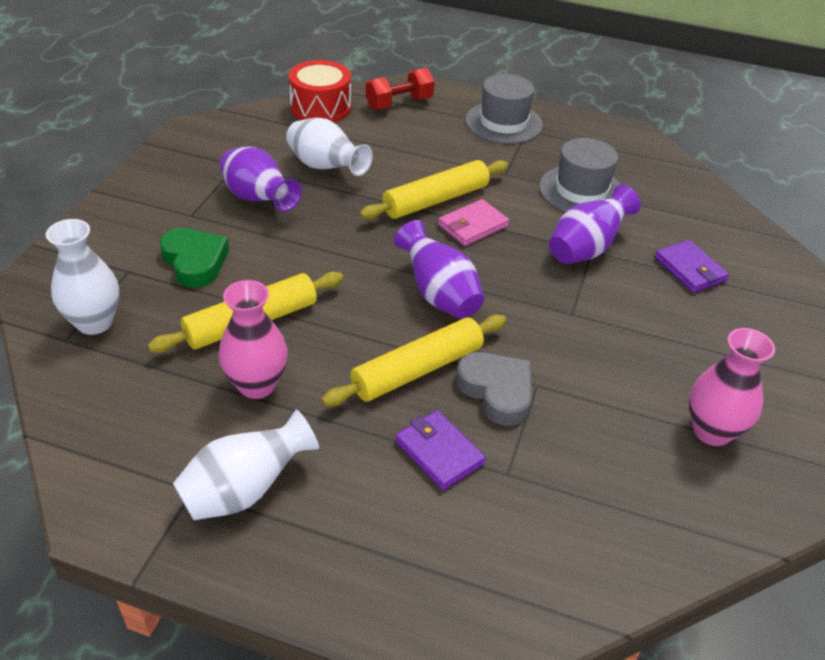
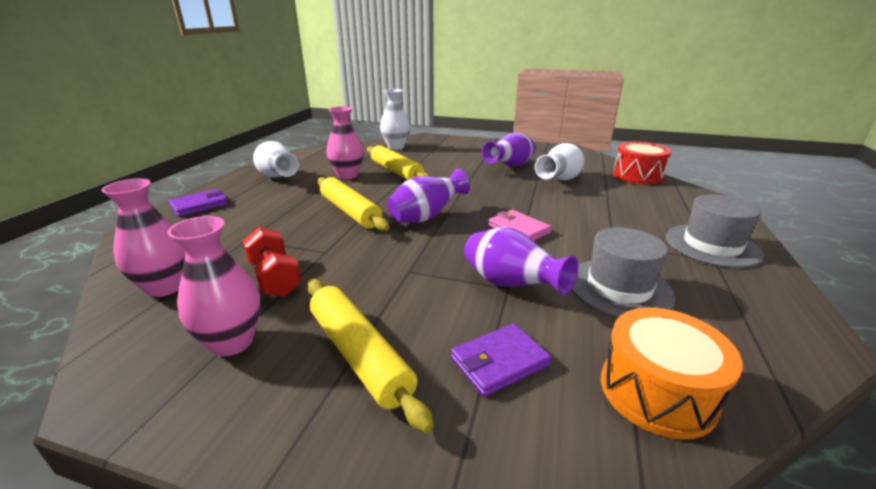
camera: 90 degrees right, 15 degrees down
(195, 261) = (445, 158): green heart -> none
(399, 103) = (681, 199): red dumbbell -> red dumbbell (275, 278)
(436, 200) = (545, 215): yellow rolling pin -> yellow rolling pin (359, 355)
(439, 452) = (277, 218): purple wallet -> purple wallet (199, 205)
(497, 391) = (323, 236): grey heart -> none
(637, 525) = (165, 287): none -> pink vase
(697, 208) = (657, 391): none -> orange drum

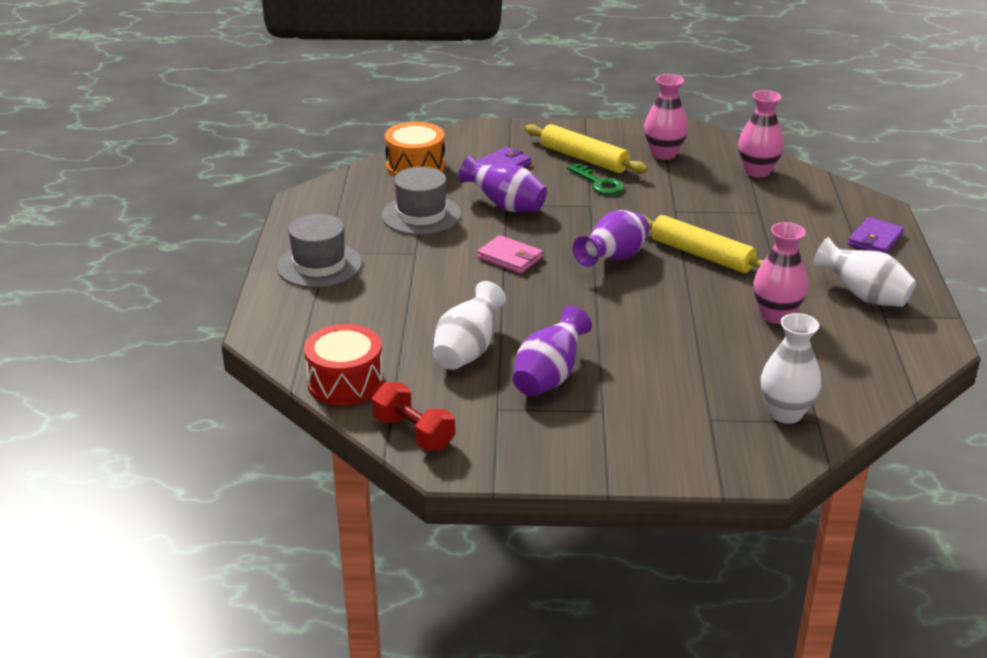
camera: 165 degrees right, 5 degrees up
(275, 278) = (688, 187): red dumbbell -> red dumbbell (414, 433)
(374, 301) = (599, 183): none -> green key
(396, 172) = (716, 335): yellow rolling pin -> none

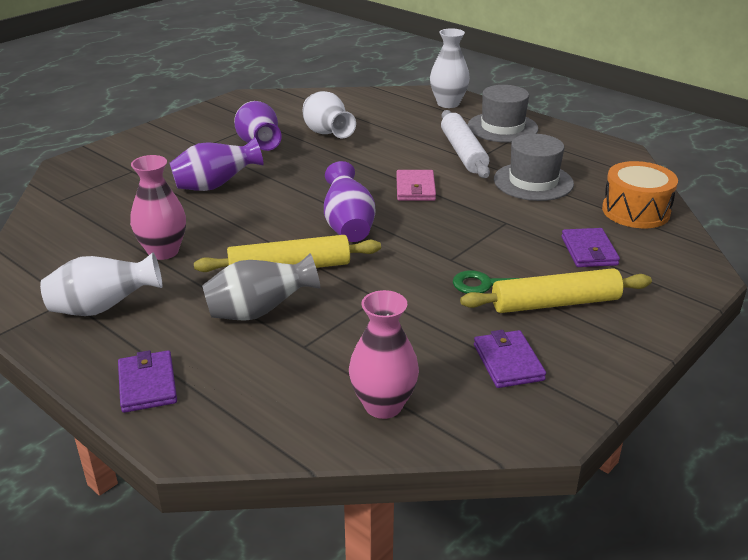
camera: 130 degrees right, 0 degrees up
(345, 382) = (355, 98): red drum -> none
(406, 263) = (463, 152): none -> white rolling pin
(414, 433) = (282, 99): red dumbbell -> none
(505, 206) = (503, 220): purple vase -> purple vase (215, 186)
(510, 258) = (415, 188): pink wallet -> pink wallet turned 75 degrees counterclockwise
(664, 154) = (508, 362): pink vase -> purple wallet
(760, 241) = (259, 312): none -> grey vase
(785, 413) = (85, 195): white vase -> white vase (448, 103)

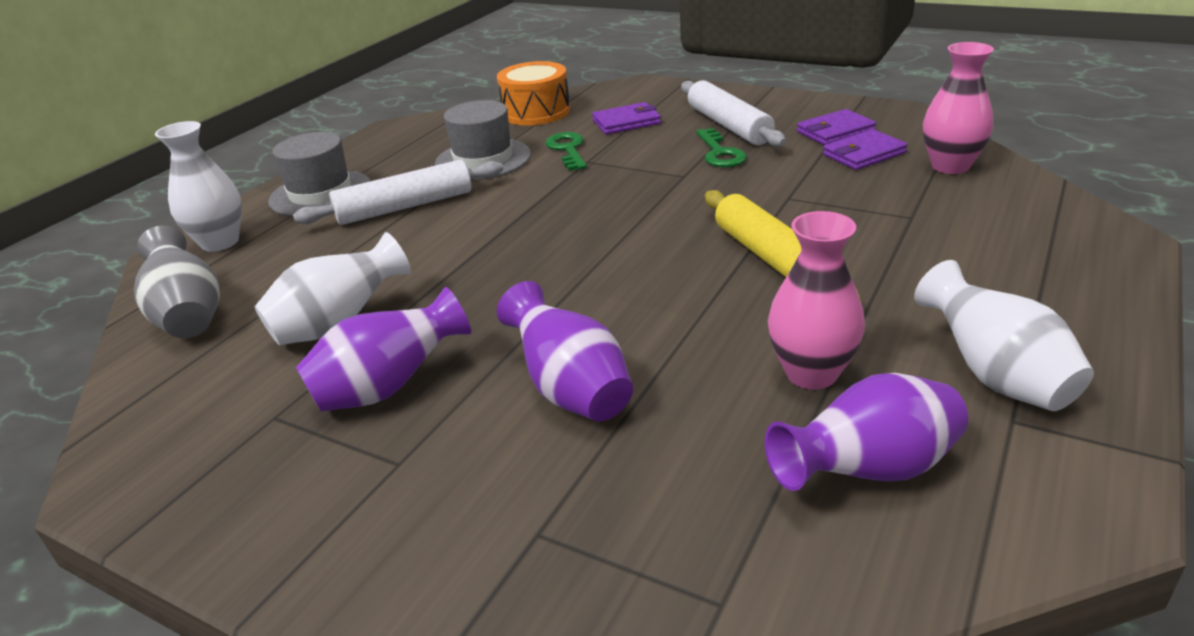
camera: 100 degrees left, 0 degrees up
(148, 384) = (1080, 286): purple wallet -> purple wallet (863, 154)
(259, 312) = (880, 255): grey vase -> grey vase (188, 316)
(348, 226) = (645, 244): purple vase -> purple vase (869, 471)
(415, 188) = (522, 220): pink wallet -> none
(535, 216) = (567, 150): none -> green key
(555, 303) = (729, 125): yellow rolling pin -> white rolling pin

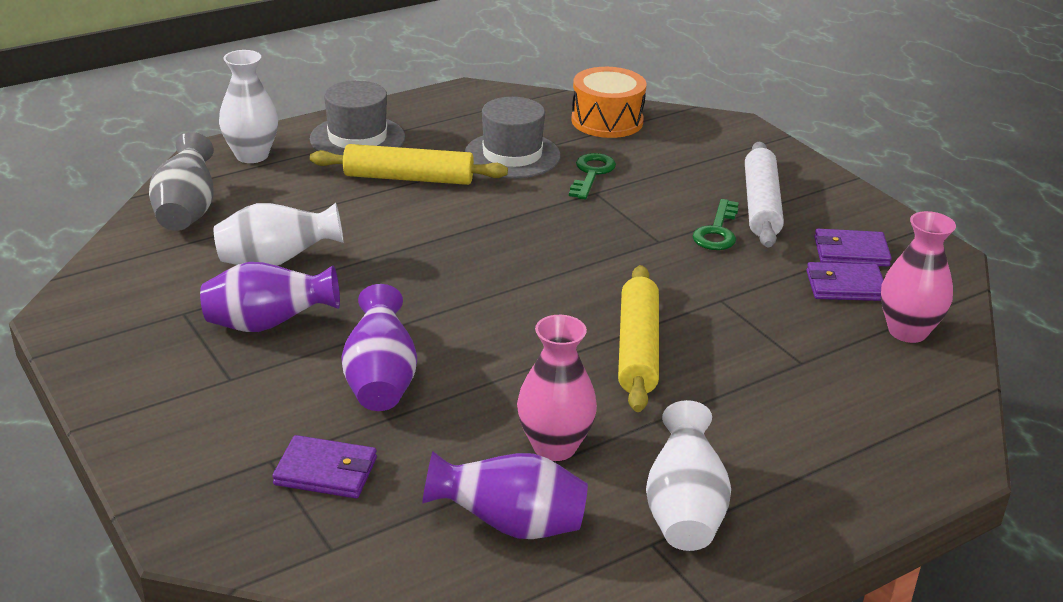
camera: 25 degrees right, 0 degrees up
(405, 206) = (408, 178): white rolling pin -> yellow rolling pin
(626, 122) = (673, 164): purple wallet -> purple wallet (326, 472)

